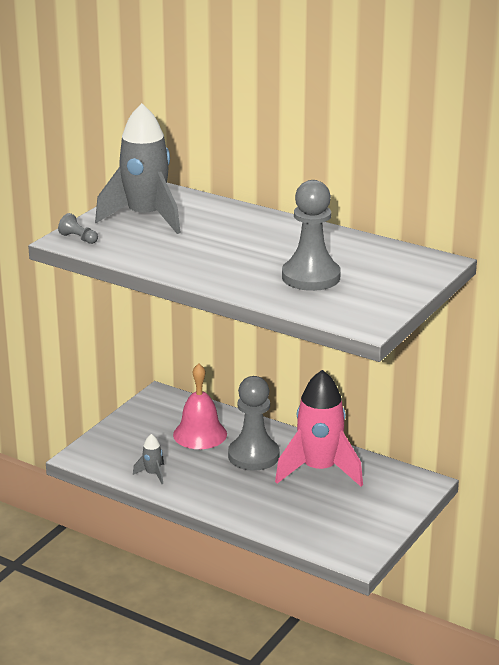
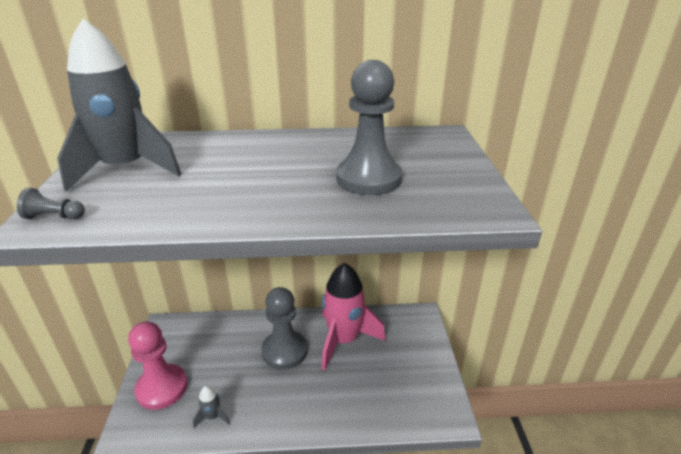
camera: 35 degrees left, 5 degrees up
(126, 439) = (162, 388): none -> pink pawn
(200, 434) = (225, 350): pink bell -> none

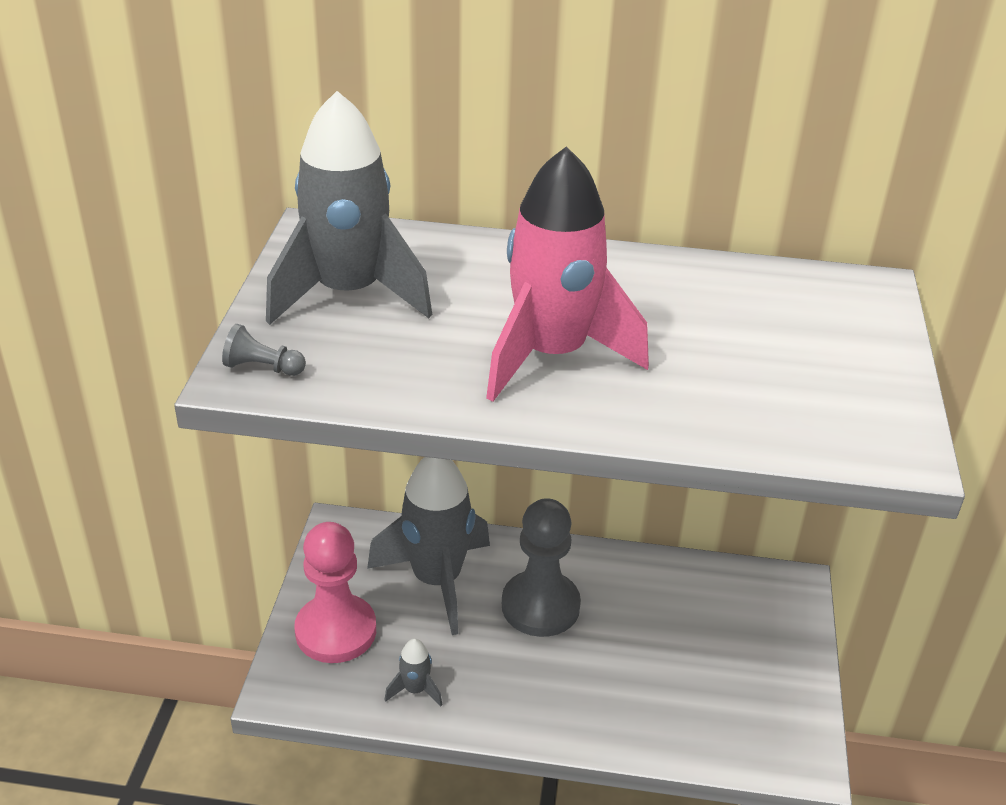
camera: 10 degrees right, 5 degrees up
(223, 346) = (437, 580): none -> grey rocket
(344, 340) = (646, 605): pink rocket -> pink rocket (552, 355)
(368, 179) = (720, 364): grey pawn -> none

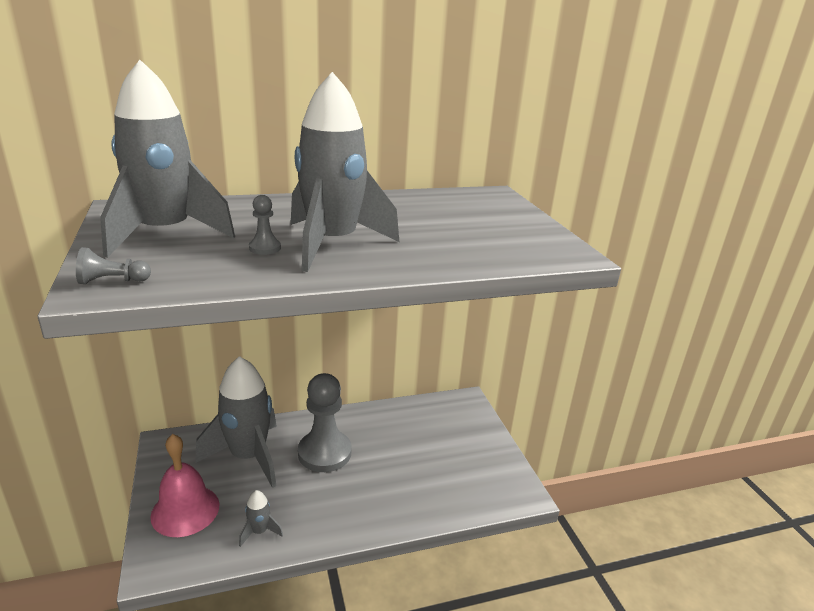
camera: 25 degrees left, 10 degrees down
(336, 631) = (185, 510): pink pawn -> pink bell
(459, 345) = (265, 248): none -> grey pawn
(552, 355) = (332, 244): pink rocket -> grey rocket

